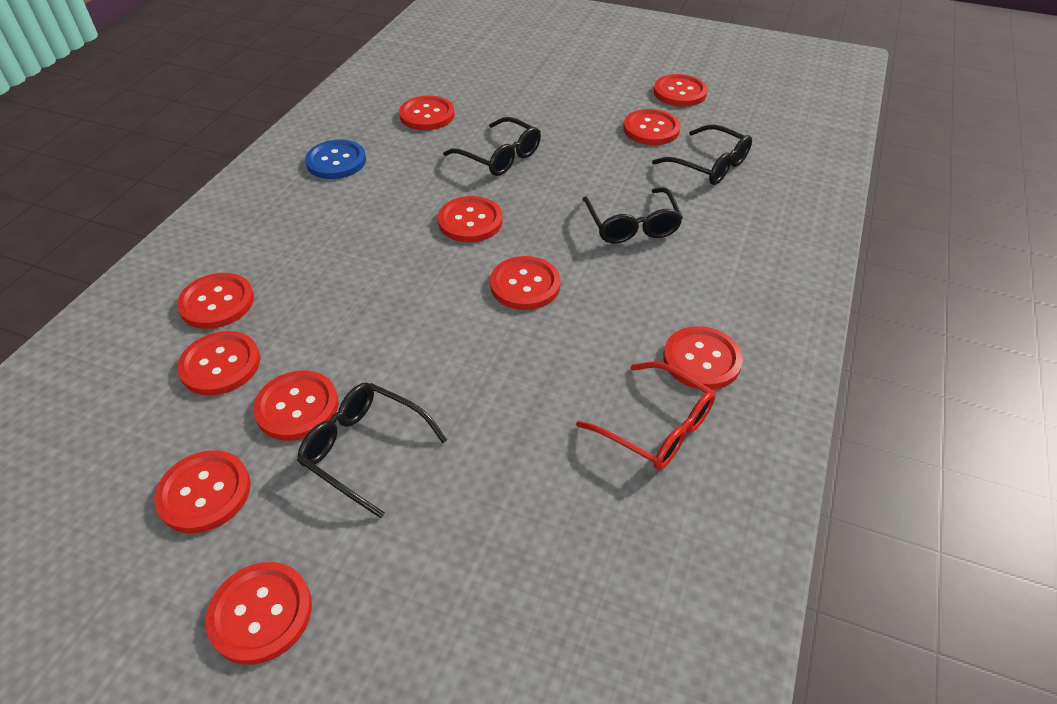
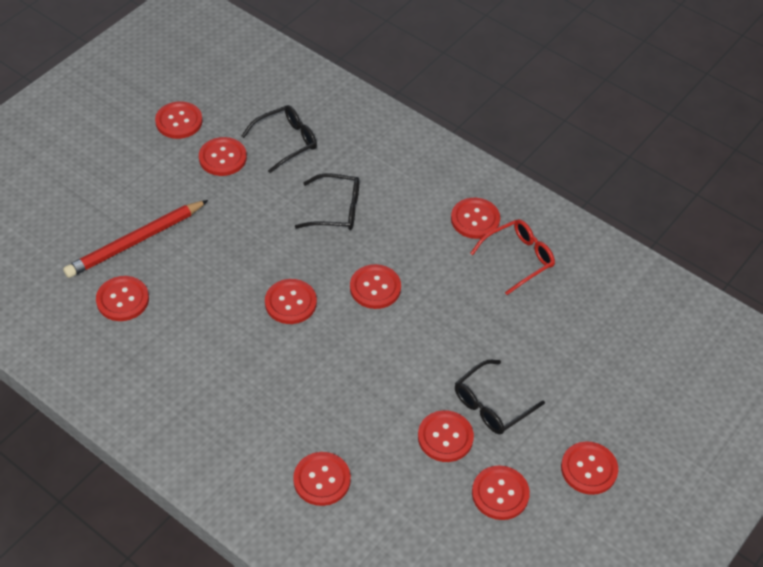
camera: 75 degrees left, 5 degrees up
(220, 365) = (390, 480): red button -> none
(336, 161) = (165, 379): blue button -> none
(500, 157) = (214, 263): black glasses -> none
(503, 105) = (135, 242): none -> red pencil

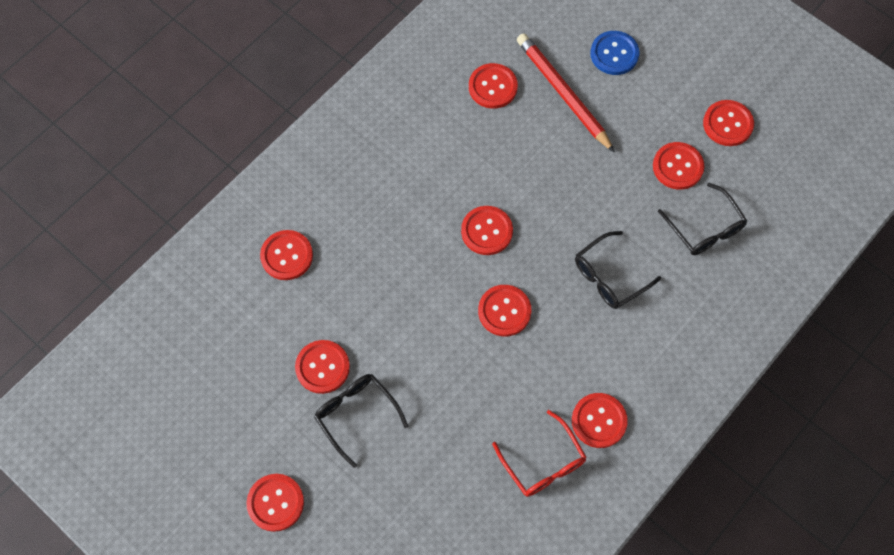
camera: 95 degrees right, 15 degrees up
(92, 201) = (614, 54): none -> blue button
(336, 210) = (609, 277): black glasses -> black glasses turned 45 degrees clockwise
(500, 494) = (257, 413): red button -> none

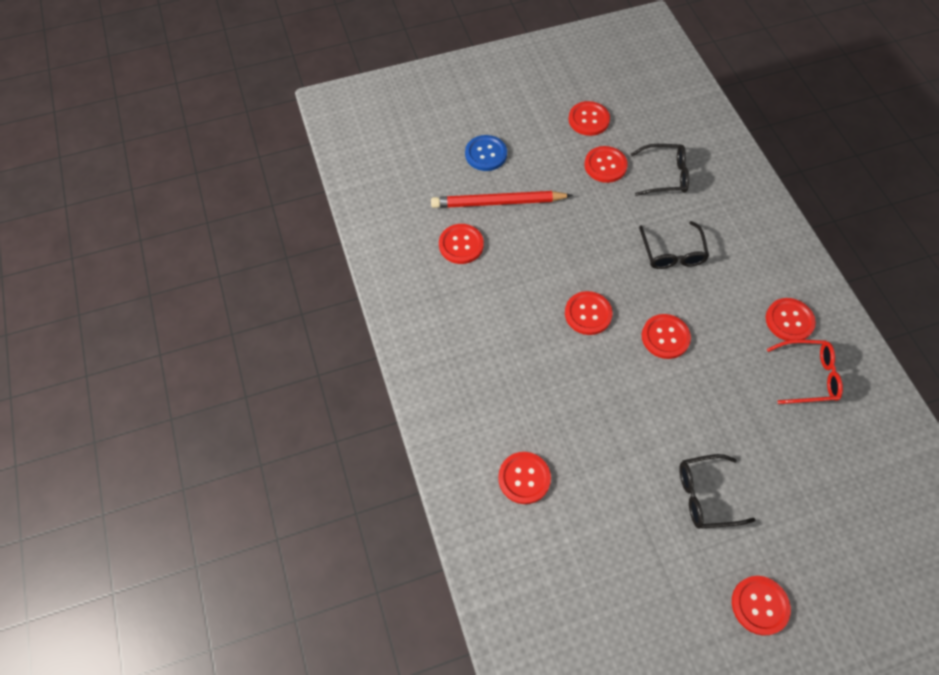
camera: 60 degrees left, 5 degrees down
(322, 367) = (647, 501): red button -> none

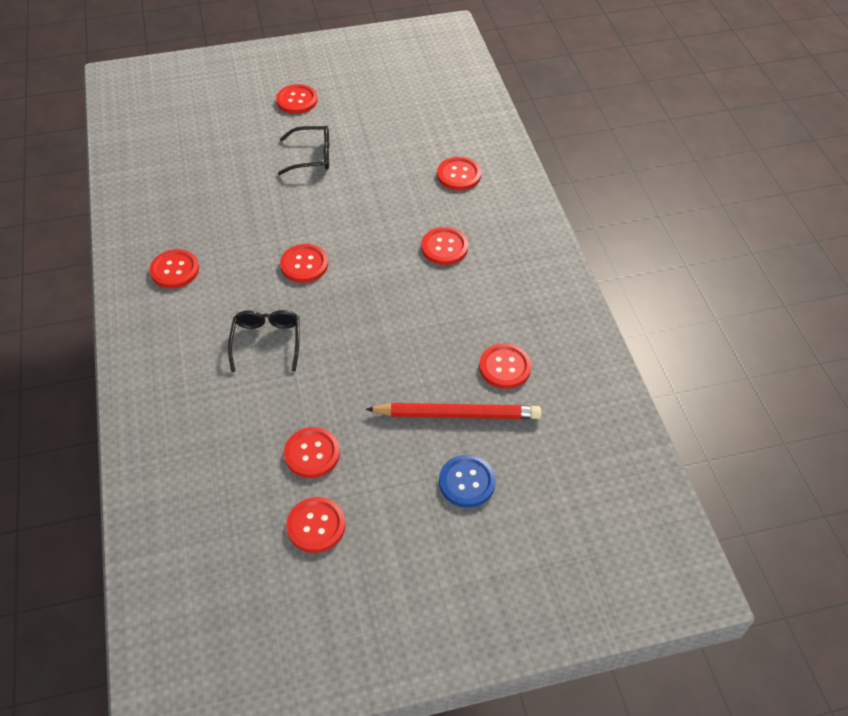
camera: 175 degrees left, 10 degrees down
(588, 314) = (376, 289): red button -> red button (444, 247)
(665, 175) = (240, 434): black glasses -> none
(808, 376) = (182, 226): red glasses -> none

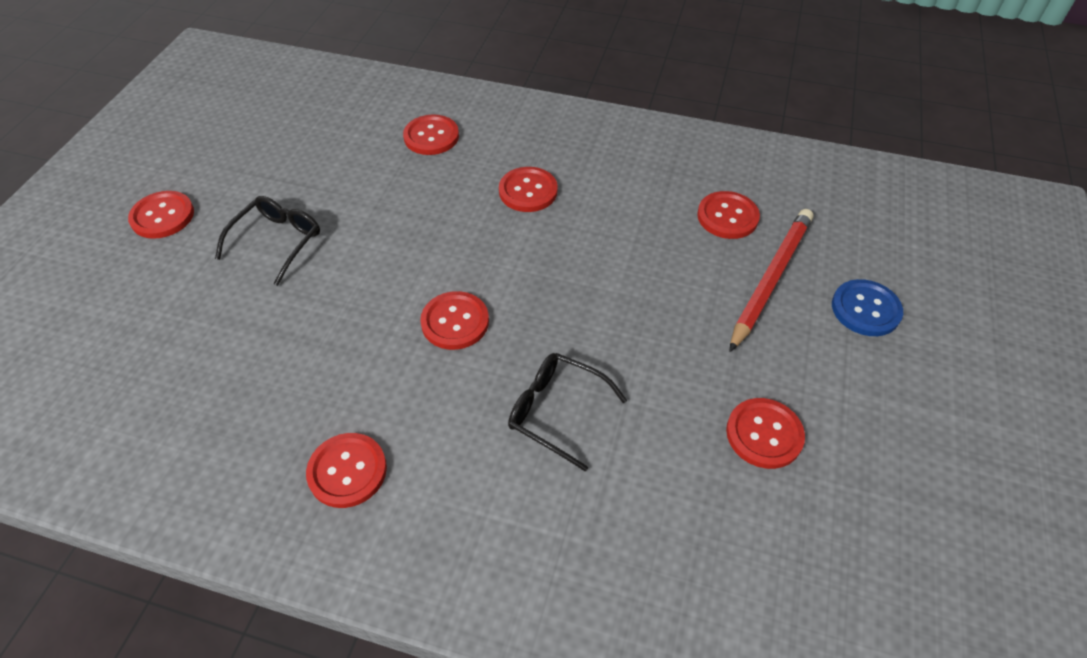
camera: 60 degrees left, 0 degrees up
(316, 526) = (875, 473): red button -> none

